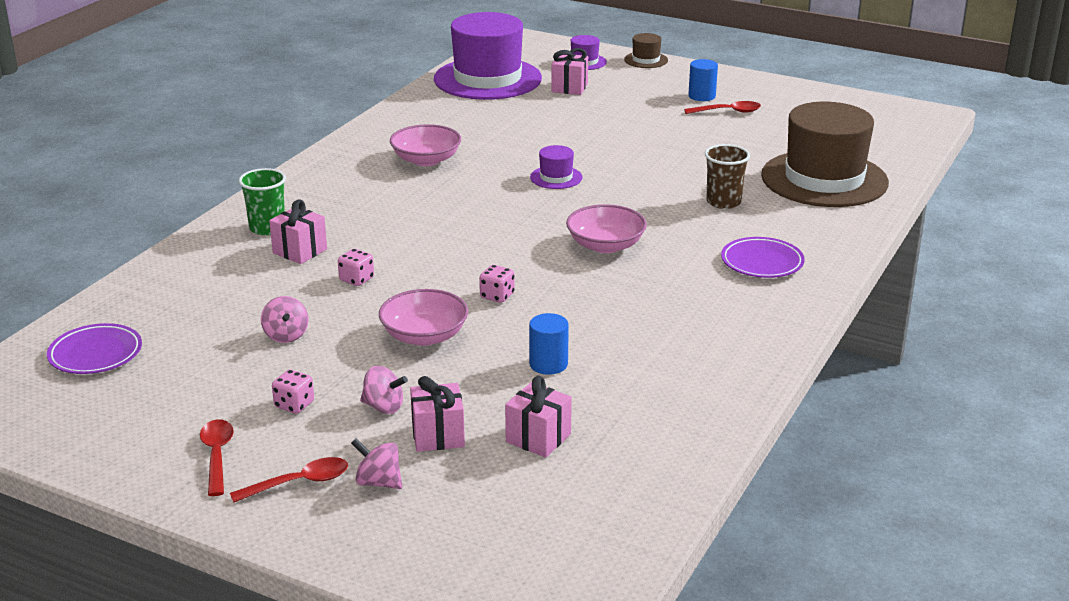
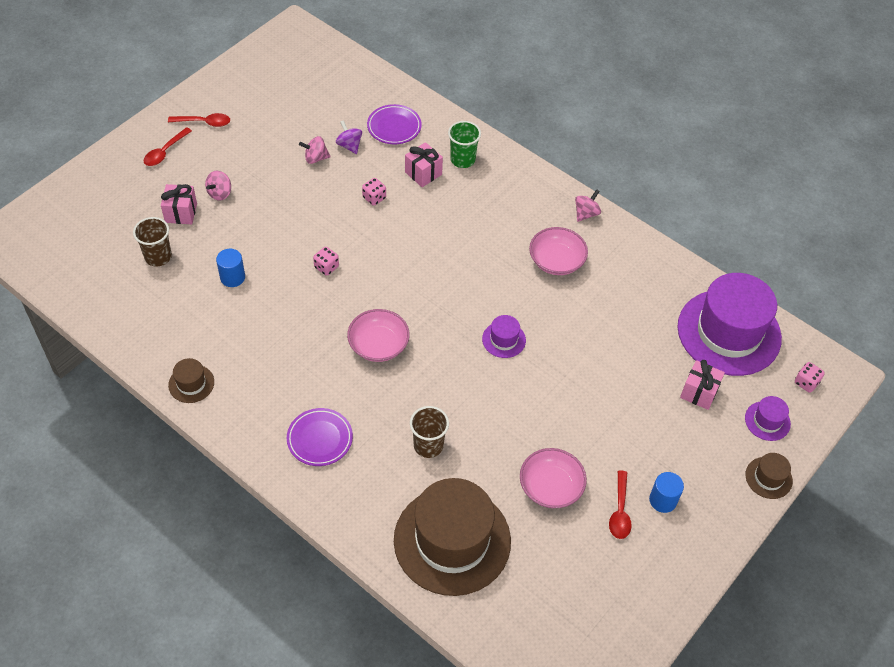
camera: 100 degrees right, 25 degrees up
(95, 354) = (326, 78): purple plate -> purple plate (394, 127)
(253, 312) = (349, 145): none -> purple spinning top
(294, 405) = (238, 156): pink dice -> pink dice (806, 383)
(299, 483) = (165, 152): red spoon -> red spoon turned 45 degrees clockwise
(378, 482) = (150, 183): pink spinning top -> pink spinning top (586, 213)
(424, 336) = (290, 222): pink bowl -> pink bowl (550, 487)
(538, 438) = (158, 257): pink gift -> brown cup
(745, 362) = (191, 383): none -> brown hat

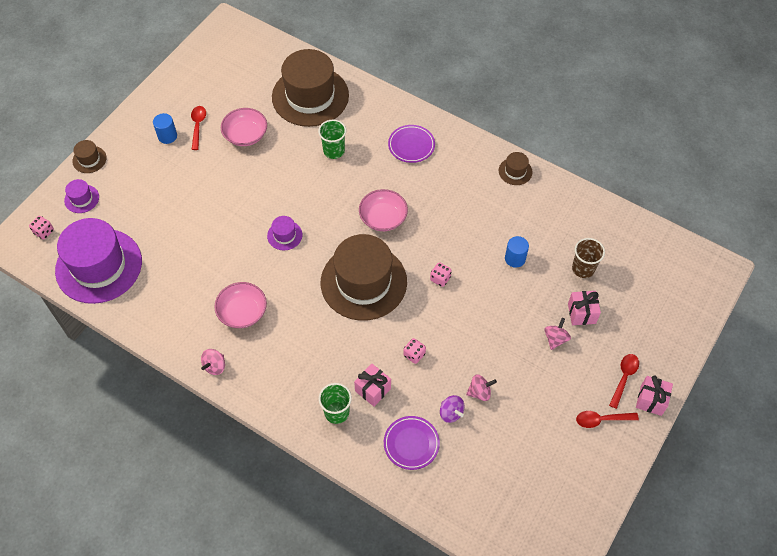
camera: 175 degrees right, 5 degrees up
(415, 275) = (363, 282): none -> brown hat
(428, 445) = (334, 151): brown cup -> green cup
(699, 392) = (131, 213): pink gift -> pink gift (651, 400)

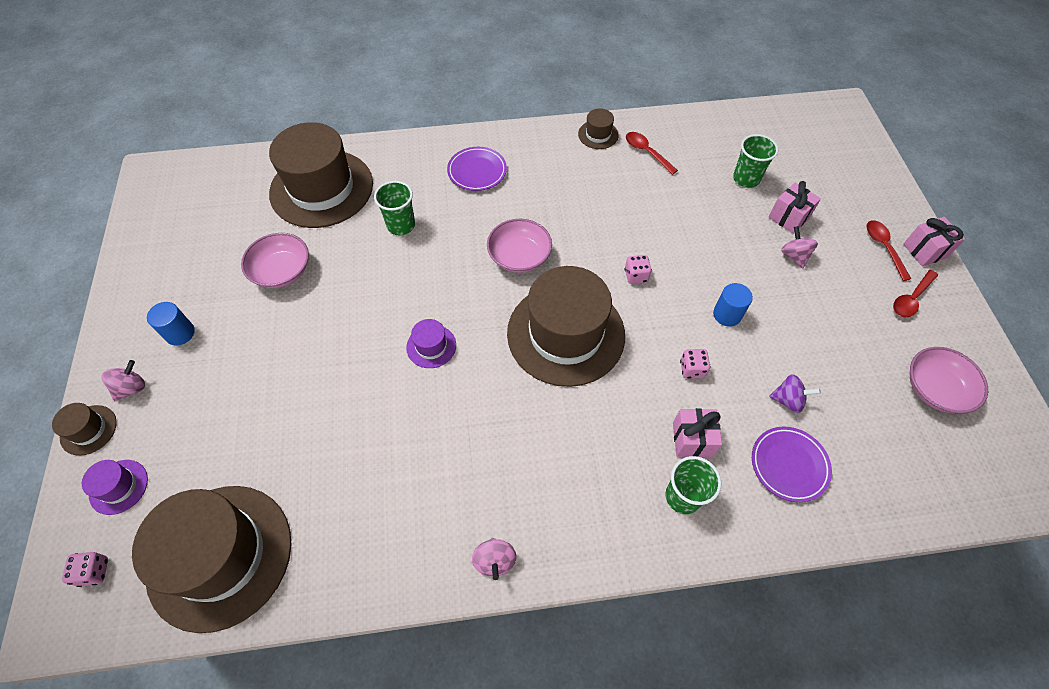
camera: 40 degrees left, 0 degrees up
(99, 266) = (220, 556): purple hat -> brown hat
(198, 126) = (211, 298): red spoon -> red spoon (646, 152)
(242, 312) = (465, 468): pink bowl -> pink bowl (935, 389)
(479, 392) = (789, 357): pink spinning top -> pink spinning top (132, 388)
(515, 258) = (681, 210): blue cylinder -> blue cylinder (727, 315)
(583, 268) = (746, 179): brown cup -> green cup

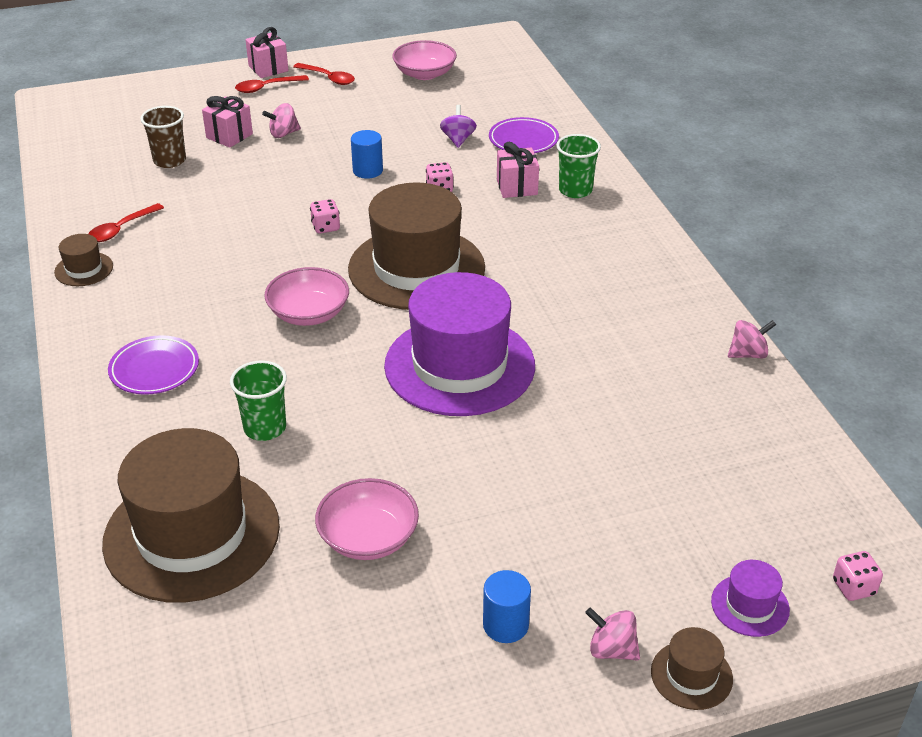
camera: 100 degrees left, 20 degrees down
(220, 556) = (778, 480): brown hat -> none
(431, 346) = (459, 366): purple hat -> purple hat, size x2.39
(494, 560) = (684, 287): pink spinning top -> pink spinning top (748, 354)
(746, 179) = (169, 160): green cup -> brown cup

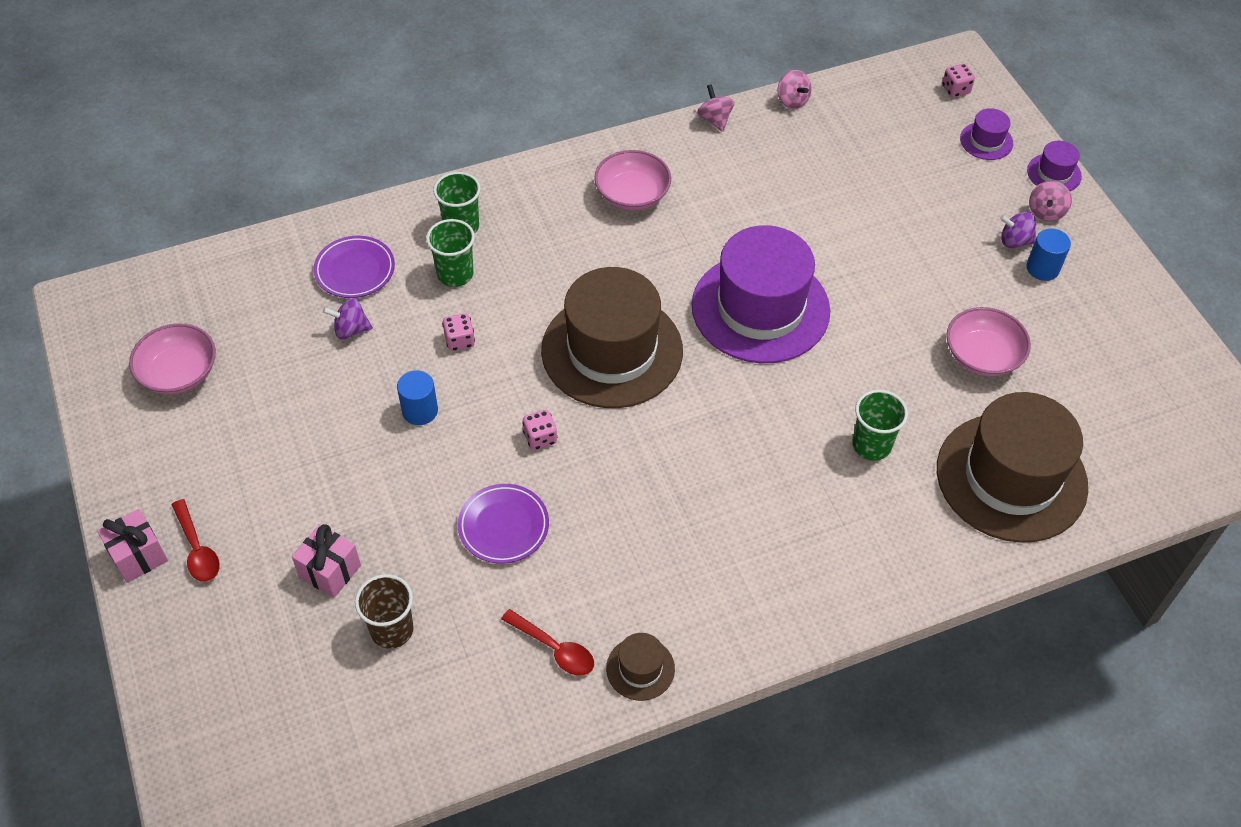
camera: 95 degrees left, 15 degrees up
(154, 369) = (806, 553): purple plate -> purple plate (503, 526)
(283, 134) = (327, 510): pink spinning top -> pink spinning top (792, 101)
(309, 313) = (698, 433): pink bowl -> pink bowl (632, 194)
(328, 78) = (177, 479): red spoon -> none
(517, 187) = (455, 274): pink gift -> green cup
(555, 603) = (1014, 241): none -> purple spinning top
(691, 675) = (1054, 173): brown hat -> purple hat

